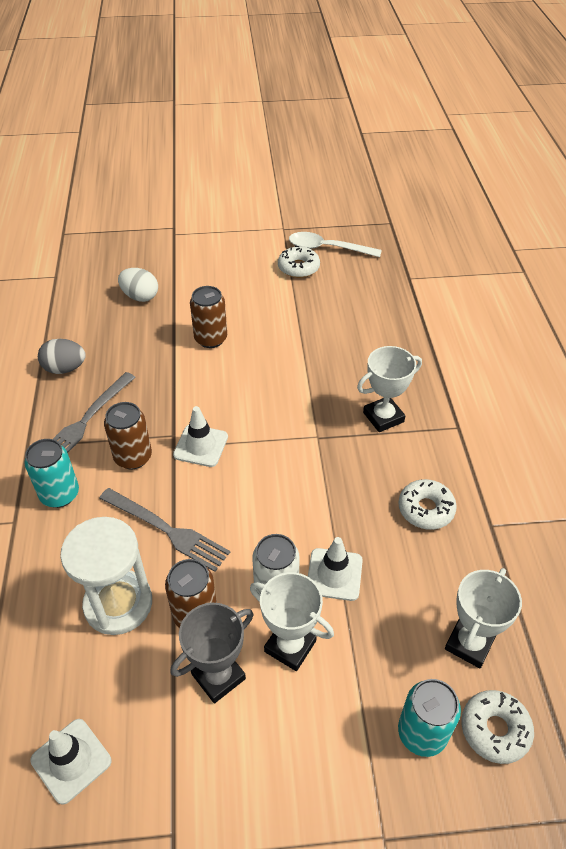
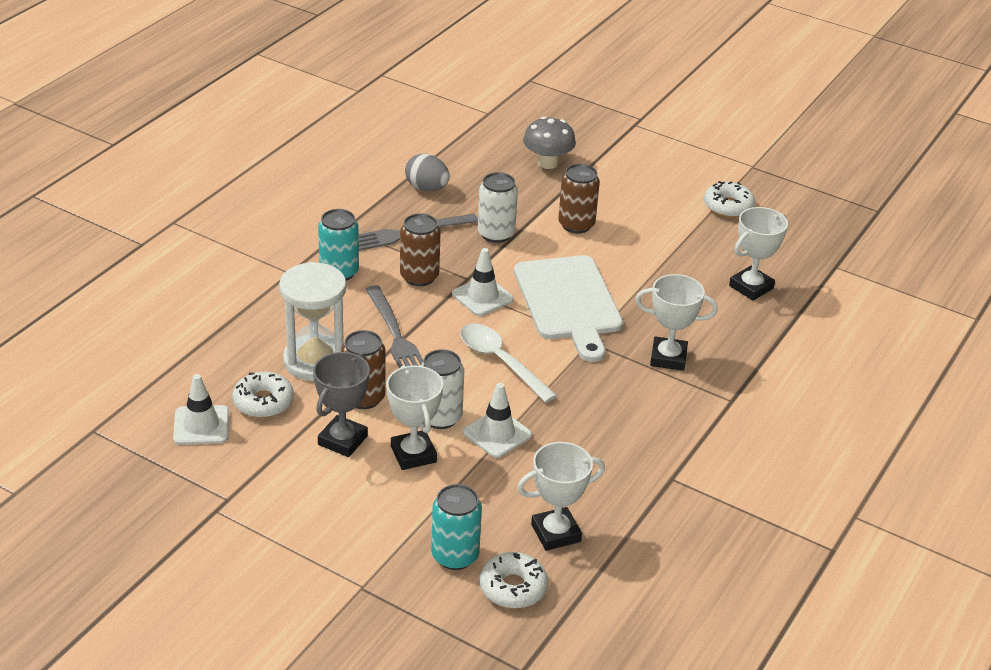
camera: 35 degrees right, 10 degrees down
(140, 297) = (547, 163): white egg -> grey mushroom
(158, 380) = (496, 234): none -> white can
(218, 676) = (343, 440): grey trophy -> grey trophy turned 60 degrees counterclockwise
(269, 411) = (568, 302): none -> white cutting board
(327, 248) = (778, 203): white spoon -> white spoon (500, 361)
(376, 324) = (751, 287): none -> white trophy
(426, 509) = (626, 437): white donut -> white donut (263, 402)

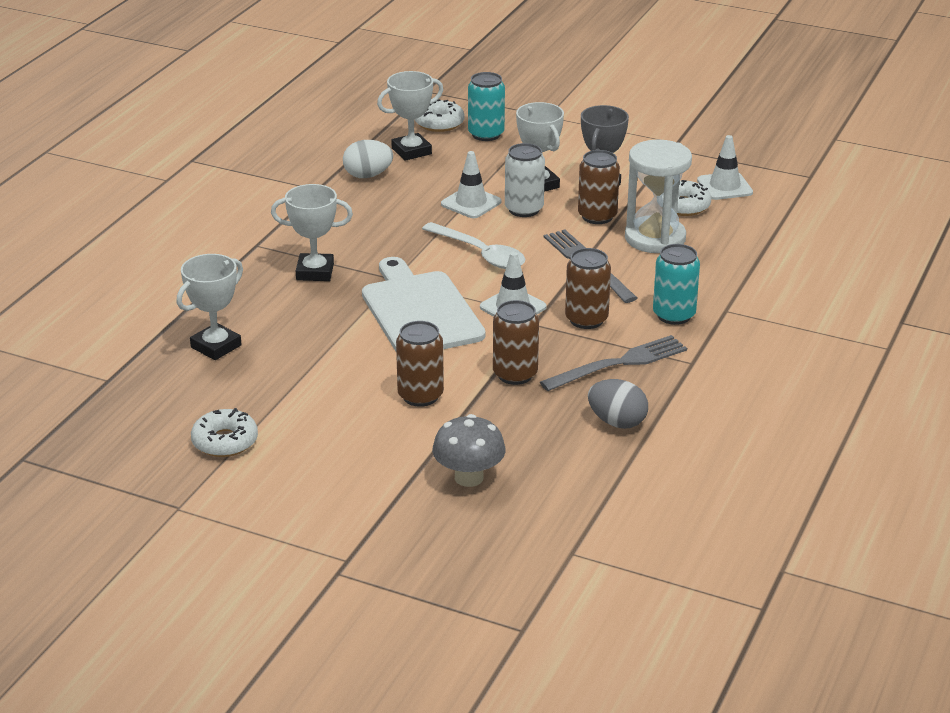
camera: 175 degrees right, 5 degrees down
(496, 234) = (515, 374): white can -> brown can
(612, 494) = (368, 175): none -> white egg

